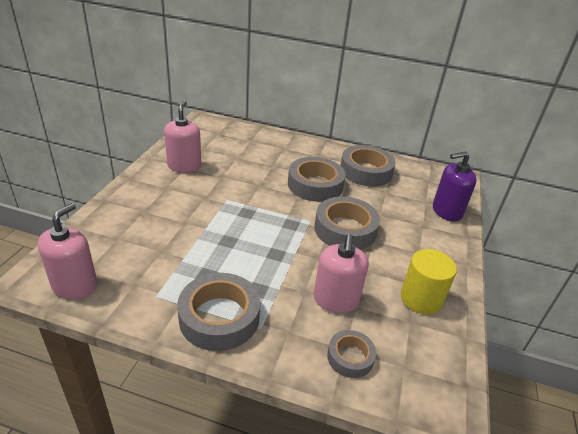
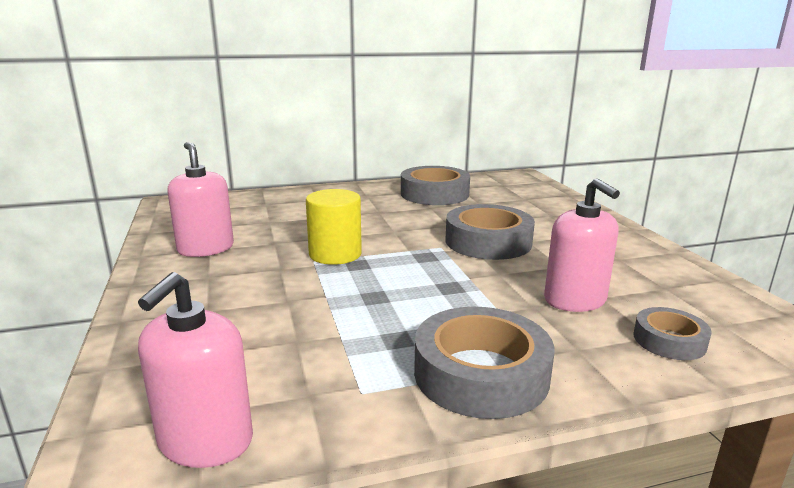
camera: 30 degrees left, 15 degrees down
(75, 285) = (205, 441): pink soap dispenser -> pink soap dispenser turned 150 degrees counterclockwise
(315, 185) = (399, 218): grey tape -> none
(421, 298) = (642, 267): yellow cylinder -> yellow cylinder (335, 254)
(446, 211) = (553, 200): purple soap dispenser -> none

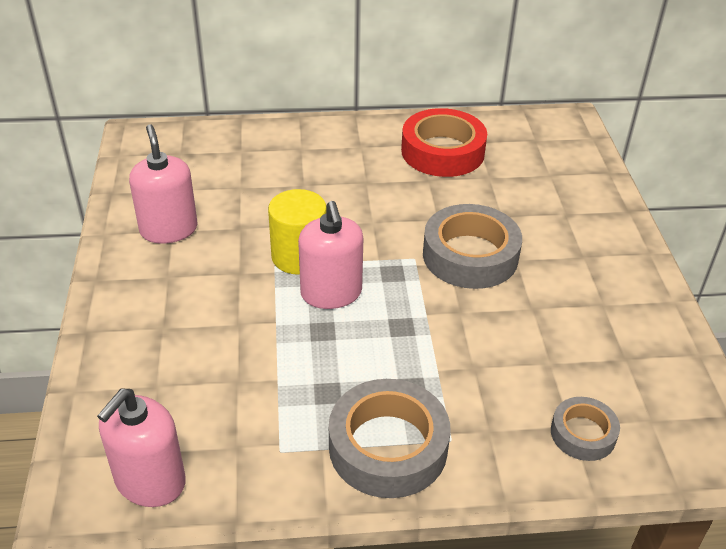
camera: 10 degrees right, 20 degrees up
(434, 194) = (442, 151): grey tape -> red tape
(575, 300) = (520, 364): pink soap dispenser -> pink soap dispenser (331, 293)

